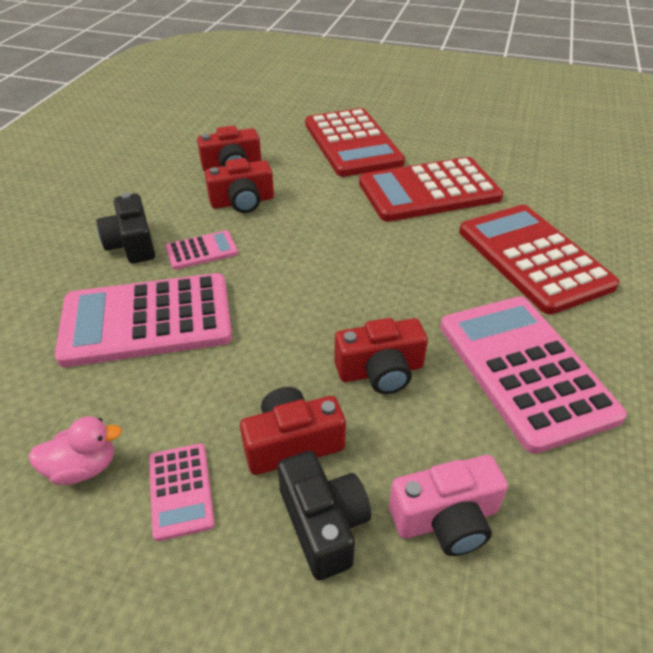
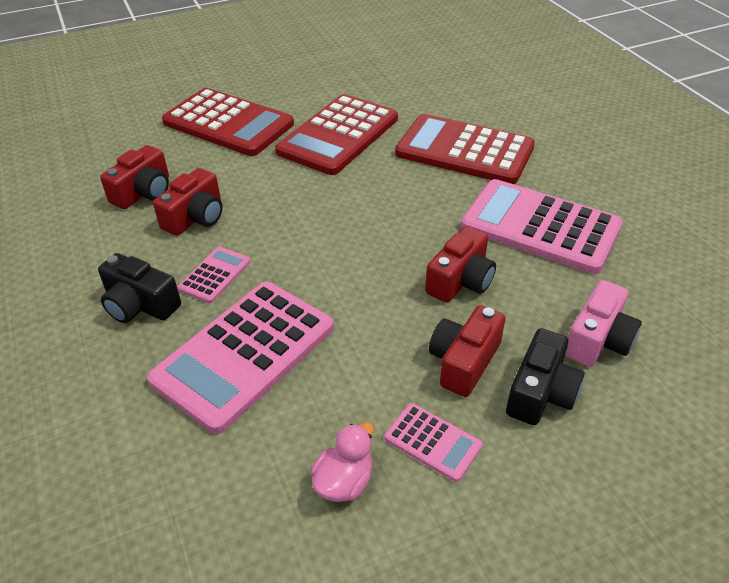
camera: 40 degrees left, 0 degrees up
(323, 524) = (540, 393): black camera -> black camera turned 90 degrees clockwise

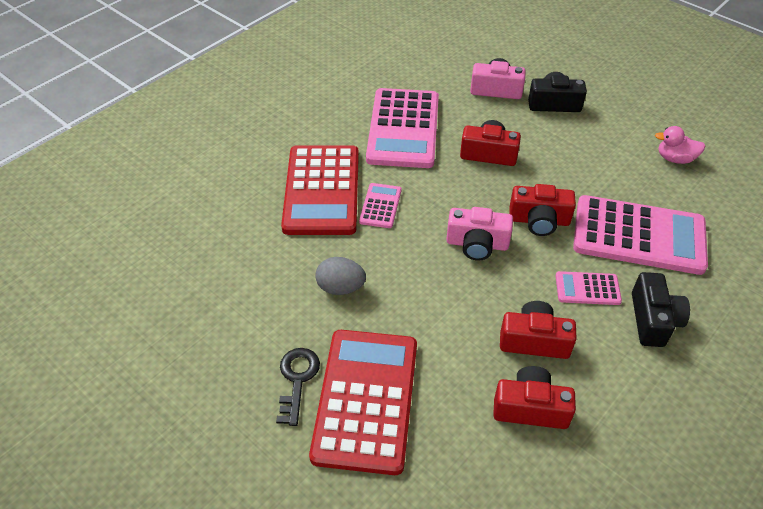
camera: 115 degrees left, 5 degrees up
(271, 101) = (297, 380): none -> black key
(328, 222) = (477, 244): none -> pink camera
(338, 135) = (341, 287): red calculator -> grey egg
(432, 442) = (621, 134): pink calculator -> pink calculator (380, 206)
(464, 362) = (557, 136): red camera -> red camera (539, 220)

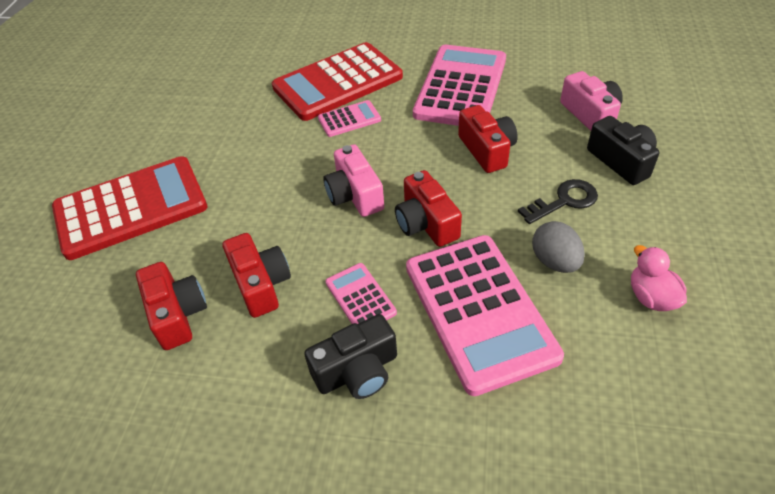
camera: 60 degrees right, 0 degrees up
(297, 380) = (130, 164): black key -> black key (564, 201)
(341, 287) = (238, 141): grey egg -> grey egg (555, 261)
(403, 129) = (461, 87): pink calculator -> pink calculator turned 135 degrees clockwise

